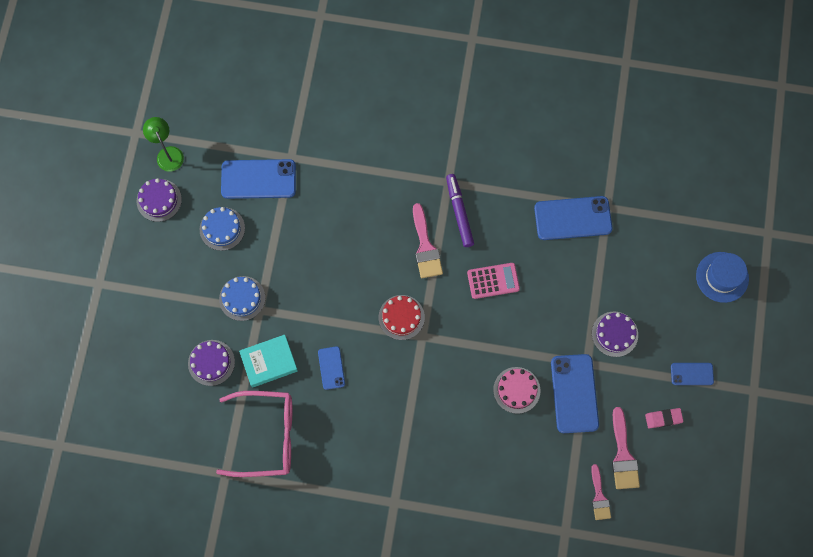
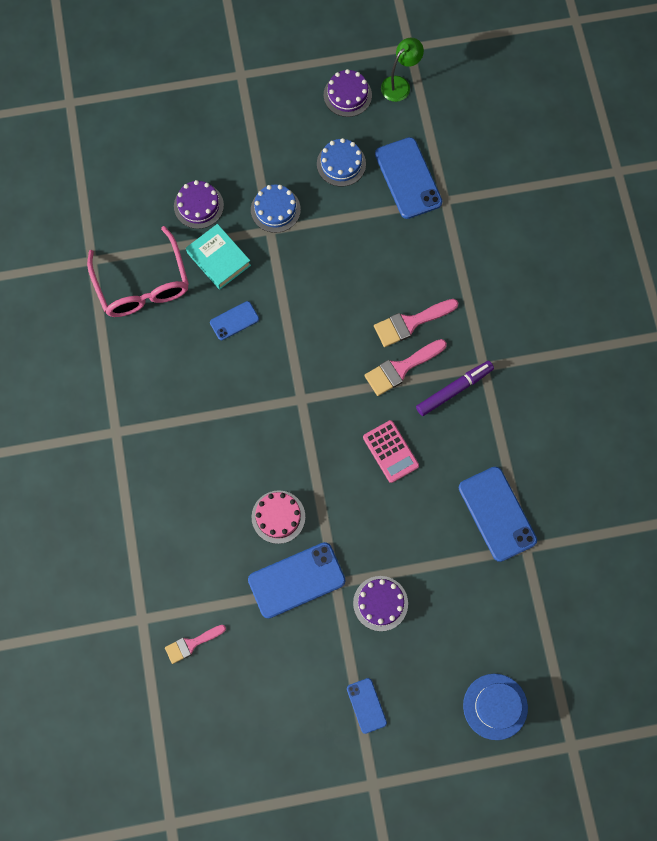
camera: 70 degrees right, 0 degrees up
(401, 317) = (314, 371): red cake -> none
(623, 455) = (246, 655): pink brush -> pink brush (410, 323)
(663, 418) = (303, 688): pink eraser -> none

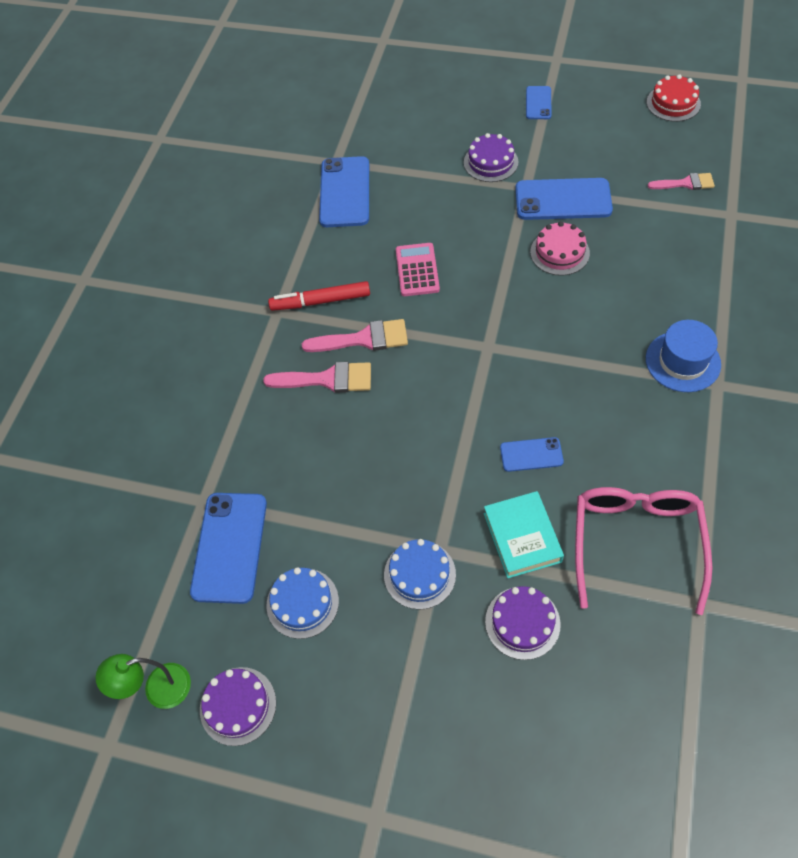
camera: 150 degrees left, 15 degrees down
(231, 757) = (673, 103): none -> red cake
(454, 390) = (320, 301): purple marker -> red marker
(495, 706) = (429, 75): blue hat -> blue hat (682, 361)

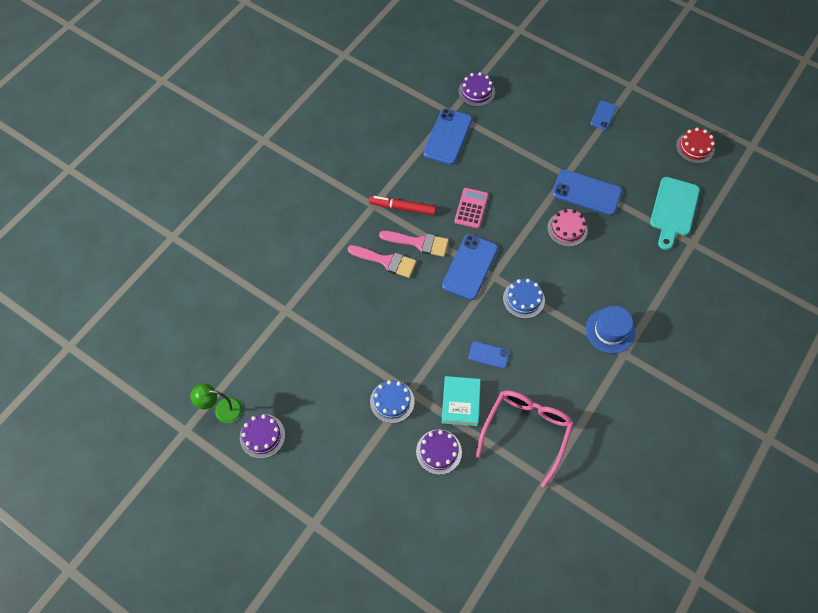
camera: 15 degrees right, 5 degrees up
(230, 547) = (290, 344): blue phone -> blue phone (470, 267)
(302, 603) = (319, 392): blue cake -> blue cake (523, 299)
(490, 162) = (551, 148): purple cake -> purple cake (476, 92)
(685, 183) = (673, 210): pink brush -> turquoise cutting board

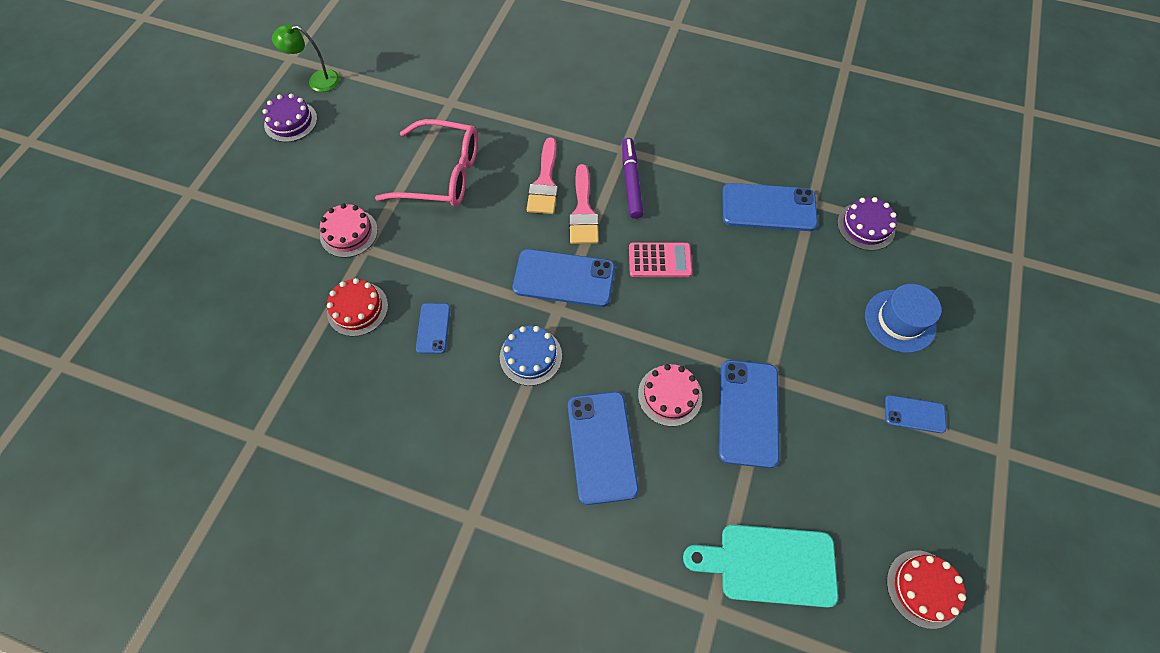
camera: 75 degrees right, 0 degrees up
(222, 410) = (317, 81): green lamp -> green lamp turned 75 degrees counterclockwise
(392, 401) = (349, 233): blue cake -> pink cake
(402, 208) = (631, 182): red marker -> purple marker
(438, 451) = (286, 298): purple cake -> none
(460, 402) = (357, 309): turquoise book -> red cake
(526, 432) = (325, 397): pink glasses -> pink glasses (441, 174)
(592, 273) = (602, 446): none -> blue phone
(610, 331) = (507, 489): blue hat -> blue hat (900, 321)

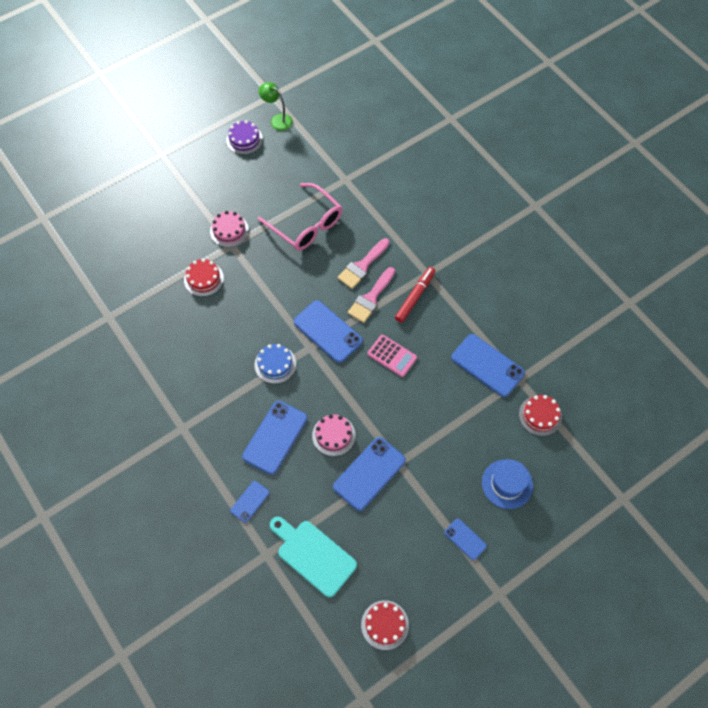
camera: 35 degrees right, 0 degrees up
(433, 328) = (235, 315): blue phone -> blue phone (250, 501)
(631, 182) = (415, 297): purple marker -> red marker
(865, 226) = (540, 415): purple cake -> red cake

